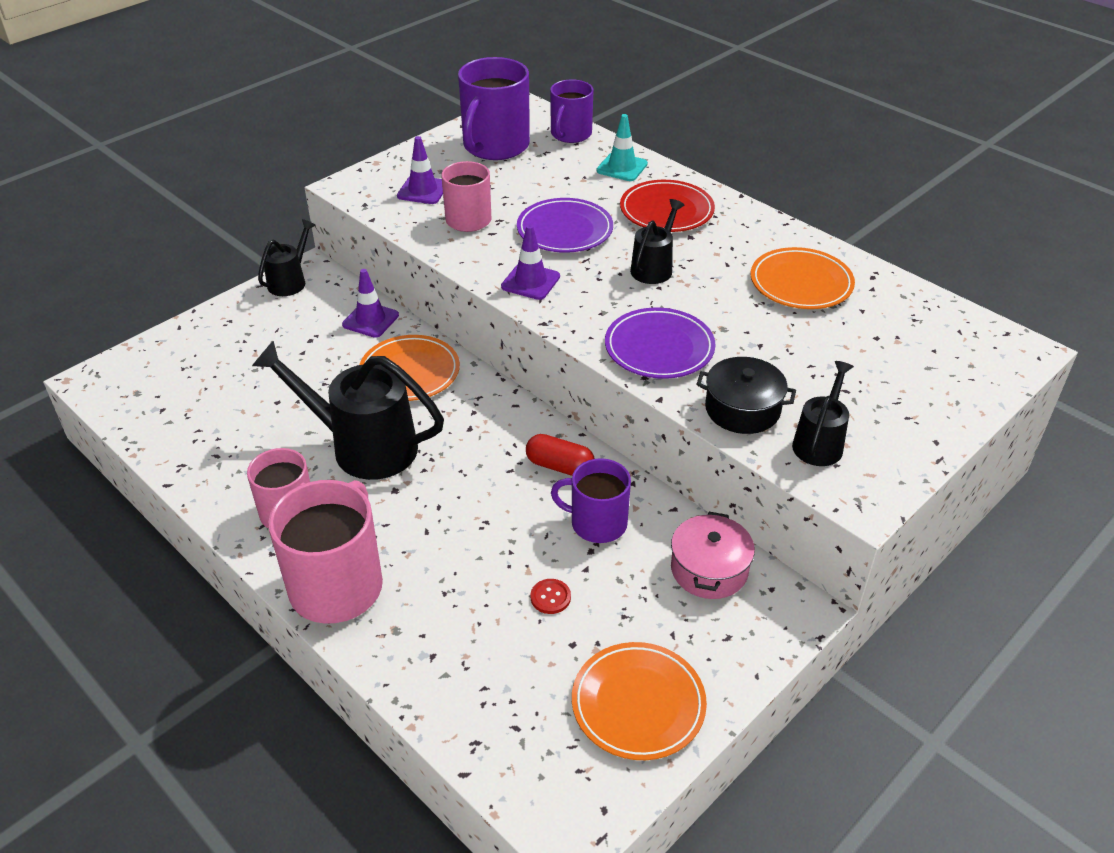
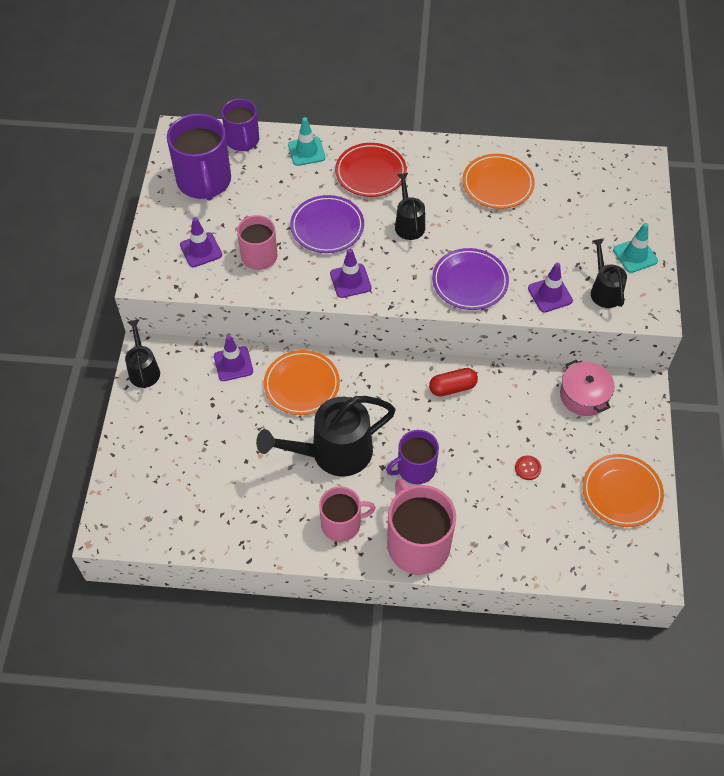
camera: 40 degrees left, 15 degrees up
(597, 523) = (506, 408): purple mug -> purple mug (415, 468)
(742, 409) = (550, 294): black pot -> purple traffic cone
(905, 431) = (635, 255): none -> turquoise traffic cone

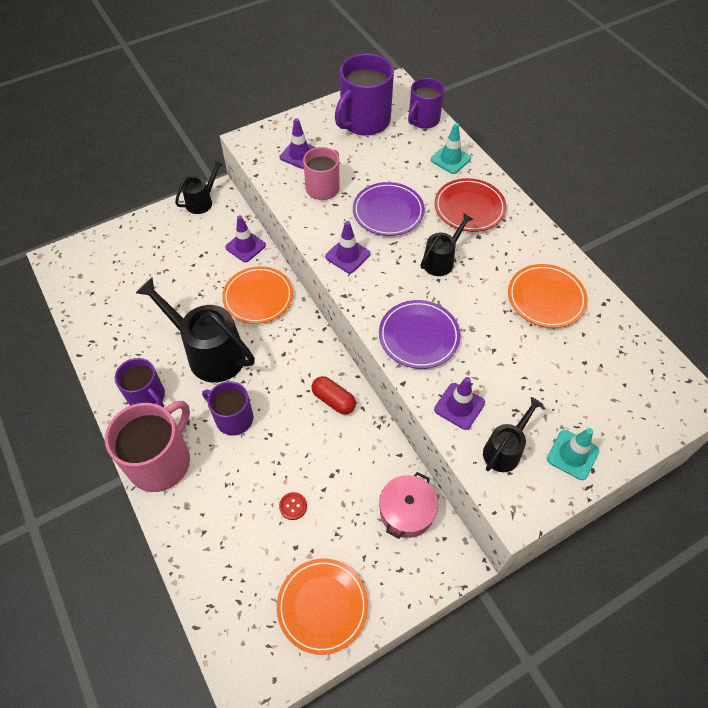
camera: 55 degrees right, 0 degrees up
(342, 524) = (147, 396): pink mug -> purple mug

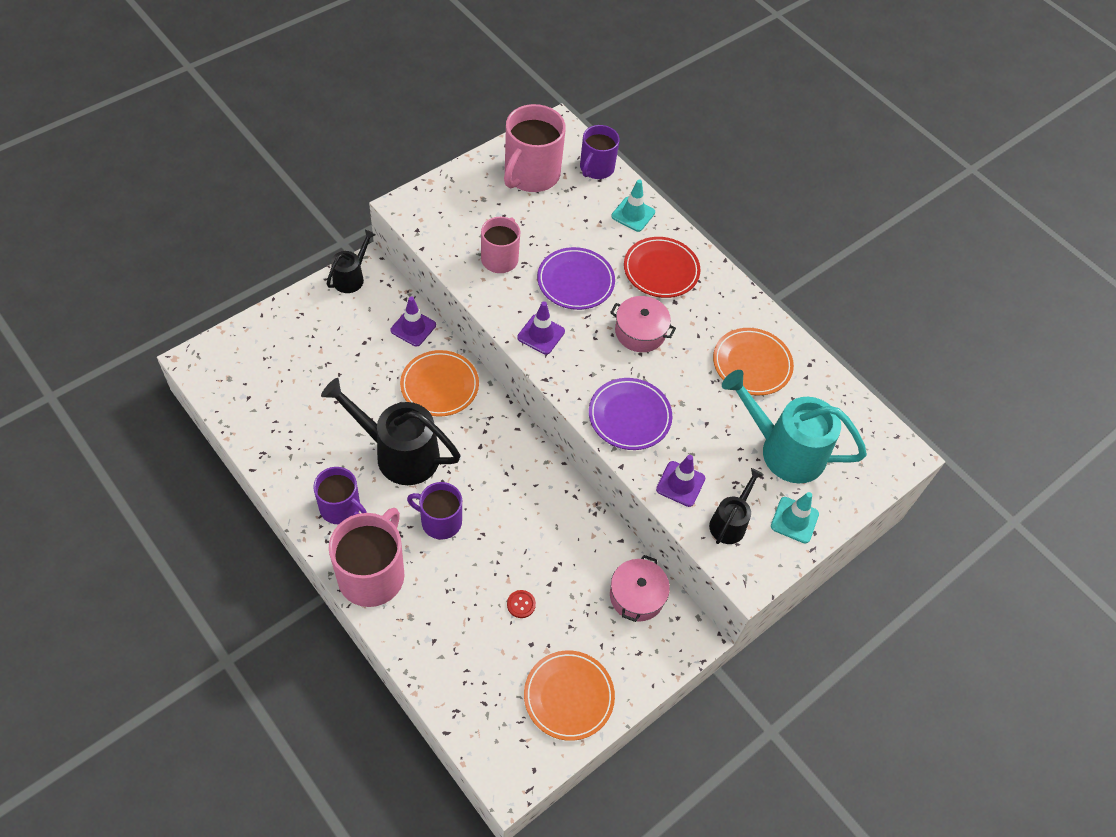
camera: 15 degrees left, 0 degrees up
(299, 154) = (466, 220): purple traffic cone -> none
(333, 400) = (543, 491): red capsule -> none
(364, 121) = (531, 174): purple mug -> pink mug
(441, 260) = (640, 332): black watering can -> pink pot
(569, 383) = (783, 450): none -> turquoise watering can

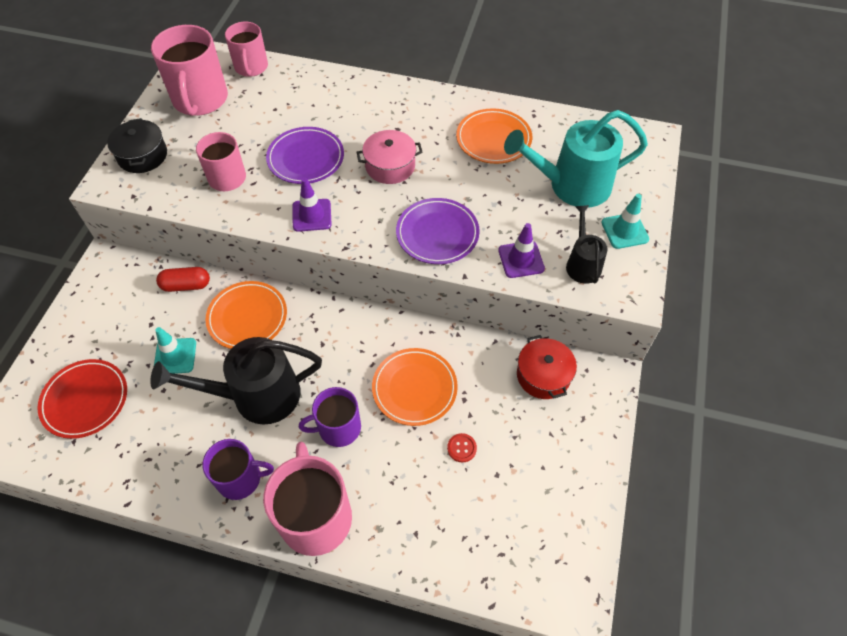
camera: 30 degrees left, 0 degrees up
(351, 277) = (96, 278): black watering can -> none
(413, 328) = (186, 285): purple traffic cone -> red capsule
(449, 199) = (142, 155): none -> black pot
(568, 696) = (562, 495): orange plate -> orange plate (414, 388)
(596, 168) = (251, 67): purple mug -> pink mug
(633, 214) = (309, 84): turquoise traffic cone -> turquoise traffic cone (175, 356)
(636, 596) = (543, 375): pink pot -> red pot
(661, 270) = (366, 112): red plate -> red plate (85, 400)

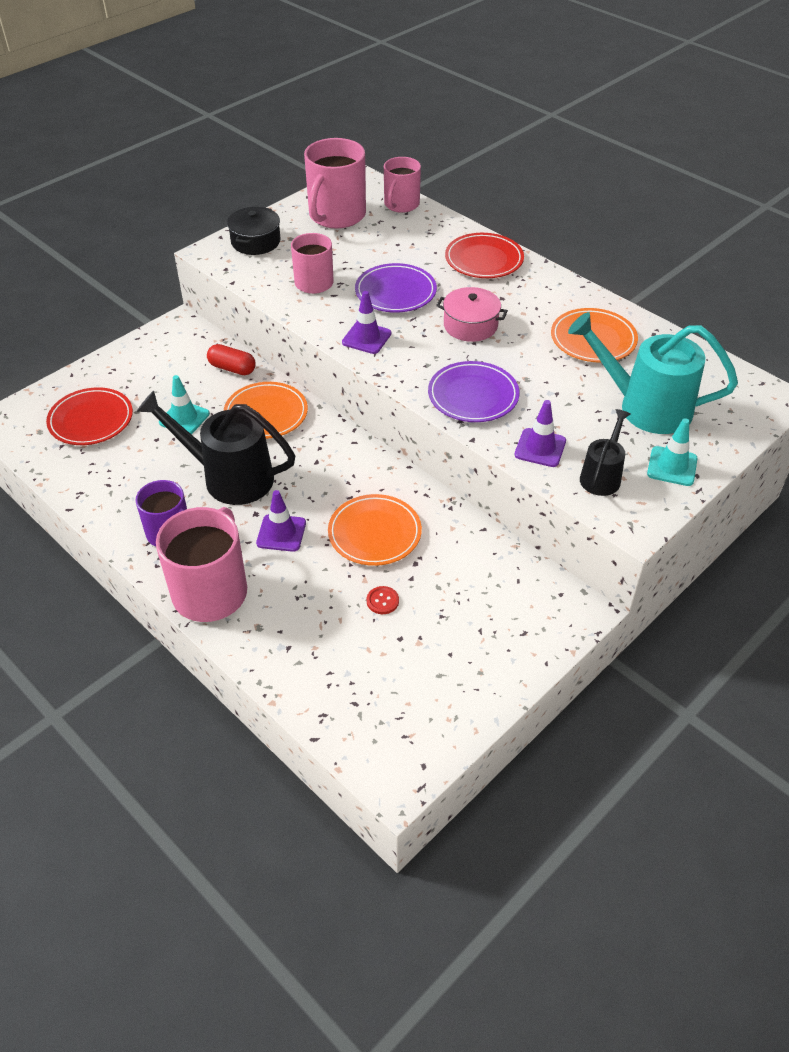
camera: 30 degrees right, 10 degrees down
(338, 428) = (281, 533): purple mug -> purple traffic cone
(358, 97) = (484, 260): none -> red plate
(543, 375) = (511, 578): red pot -> none

